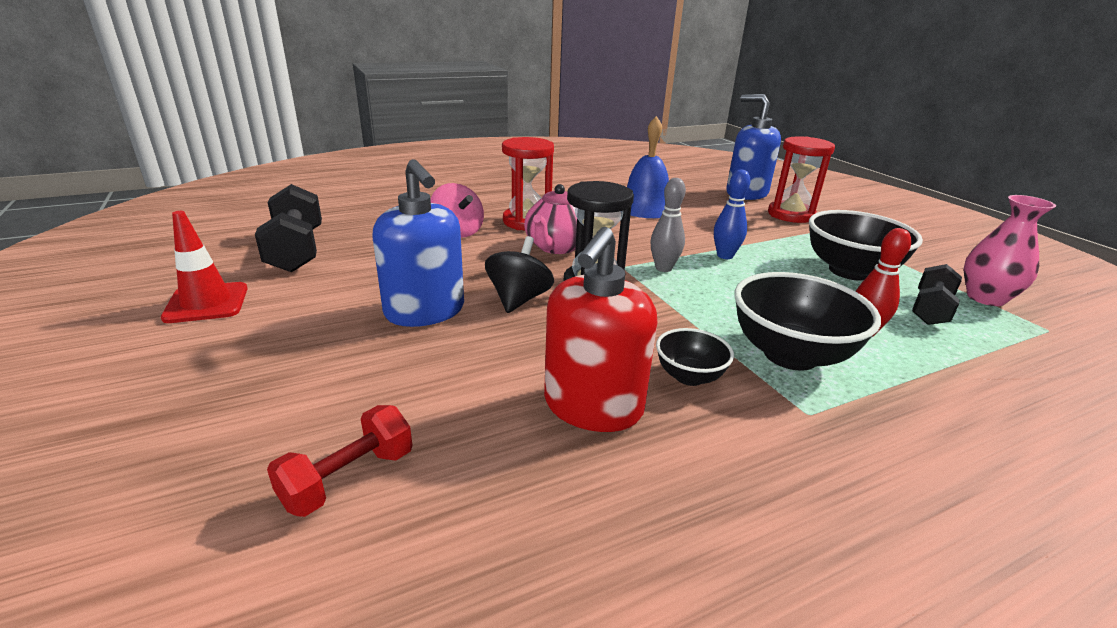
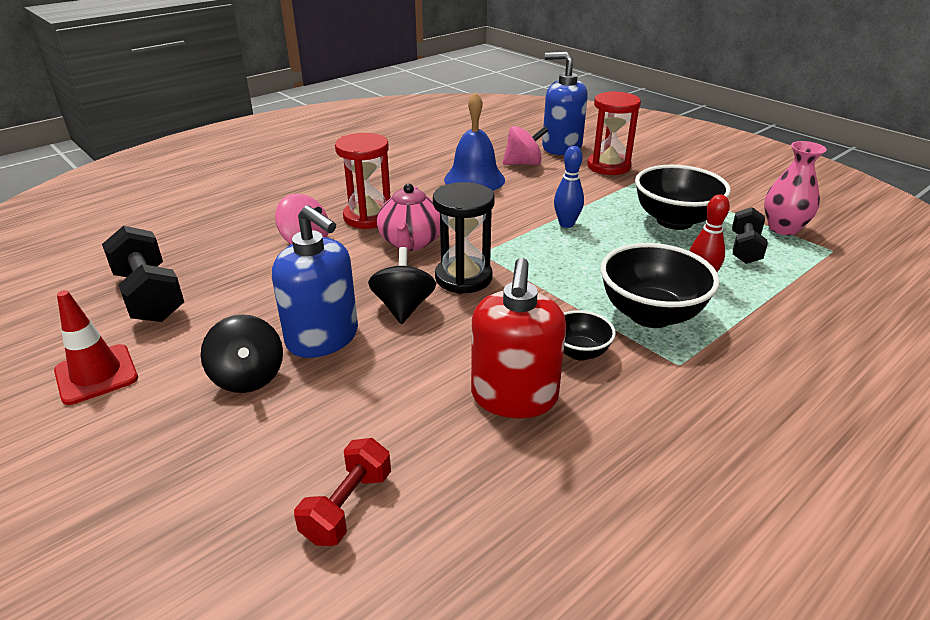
camera: 15 degrees left, 5 degrees up
(334, 331) = (248, 377): none -> black spinning top
(663, 268) = (518, 248): grey bowling pin -> none
(701, 201) = (523, 164): none -> pink spinning top

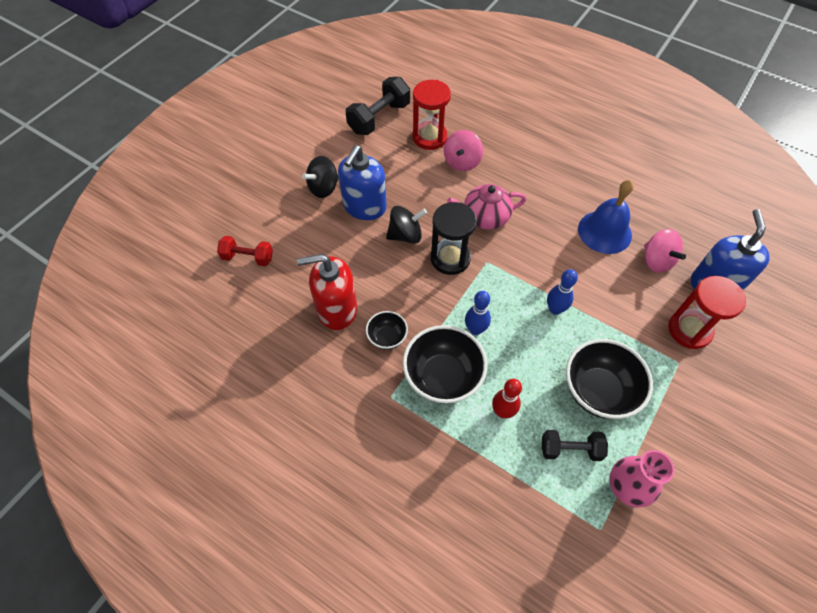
camera: 75 degrees right, 25 degrees up
(96, 374) = (311, 131): red traffic cone -> none
(368, 217) = (509, 183): red hourglass -> red hourglass (429, 137)
(582, 278) = (475, 329): none -> blue bowling pin

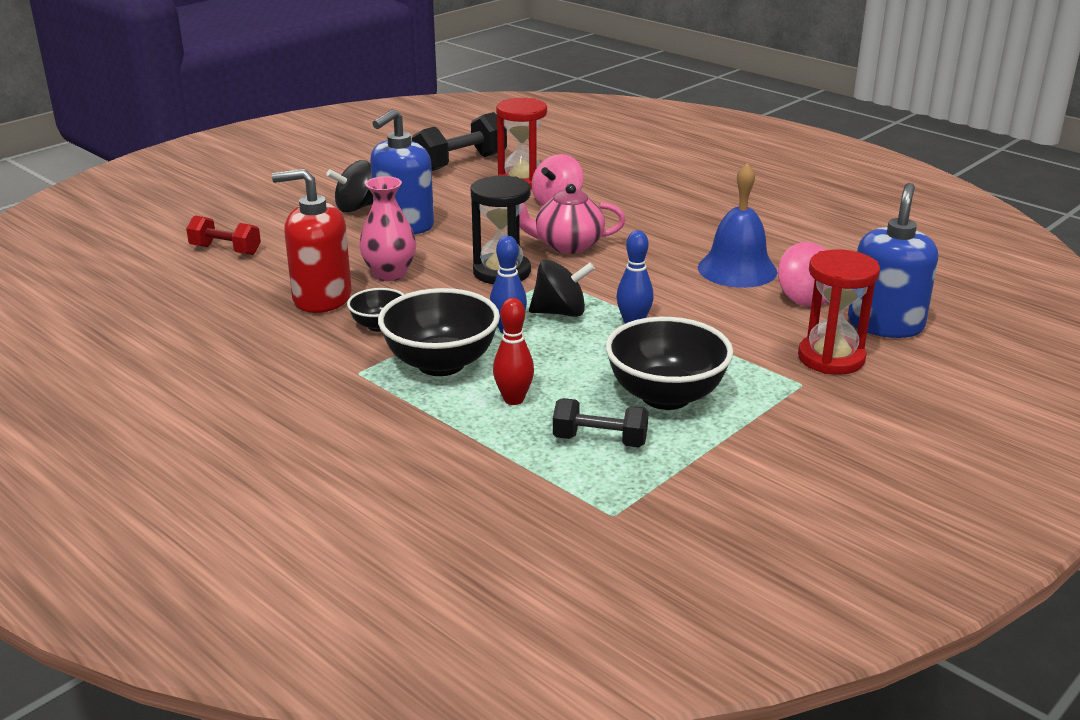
camera: 10 degrees right, 30 degrees down
(405, 235) = (449, 250): black spinning top -> black spinning top (560, 312)
(626, 487) = (670, 482): pink vase -> pink vase (390, 274)

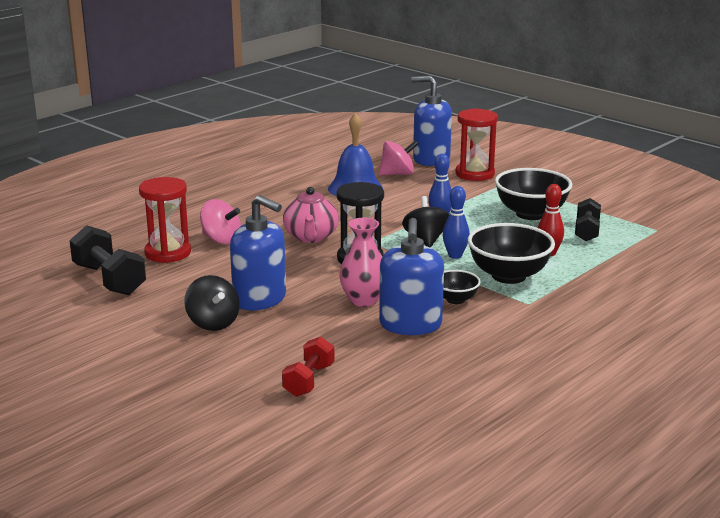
camera: 90 degrees left, 5 degrees down
(321, 298) = (410, 325): red soap dispenser -> blue soap dispenser

